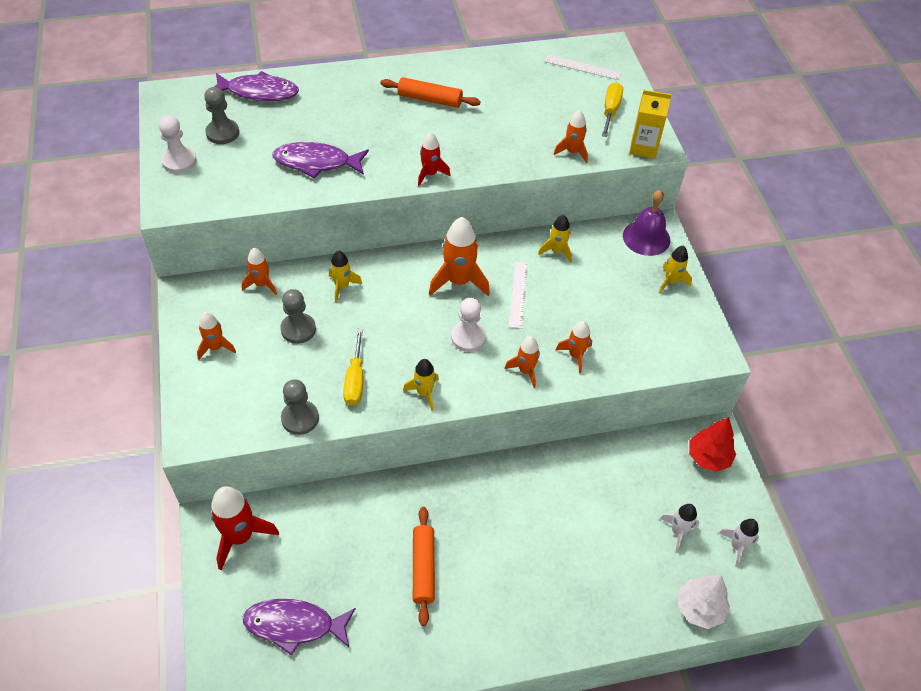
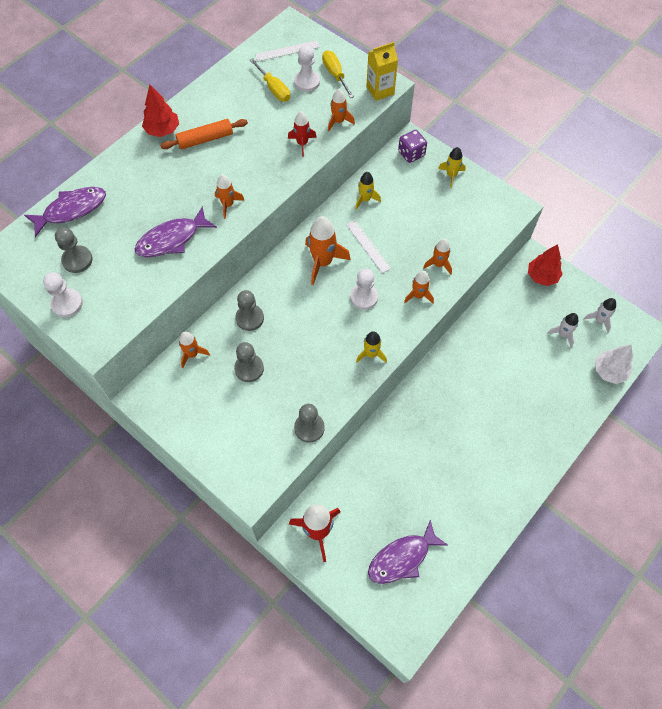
camera: 35 degrees left, 10 degrees up
(216, 347) = (205, 421): orange rocket -> orange rocket (228, 205)
(342, 287) = (249, 318): yellow rocket -> grey pawn
(355, 380) = (320, 376): yellow screwdriver -> yellow screwdriver (274, 89)
(399, 72) = (162, 130): none -> red tree
(423, 568) = (445, 464): orange rolling pin -> none
(430, 174) = (260, 197): red rocket -> red rocket (302, 143)
(575, 102) = (307, 82): none -> white pawn
(646, 237) = (411, 154): purple bell -> purple dice

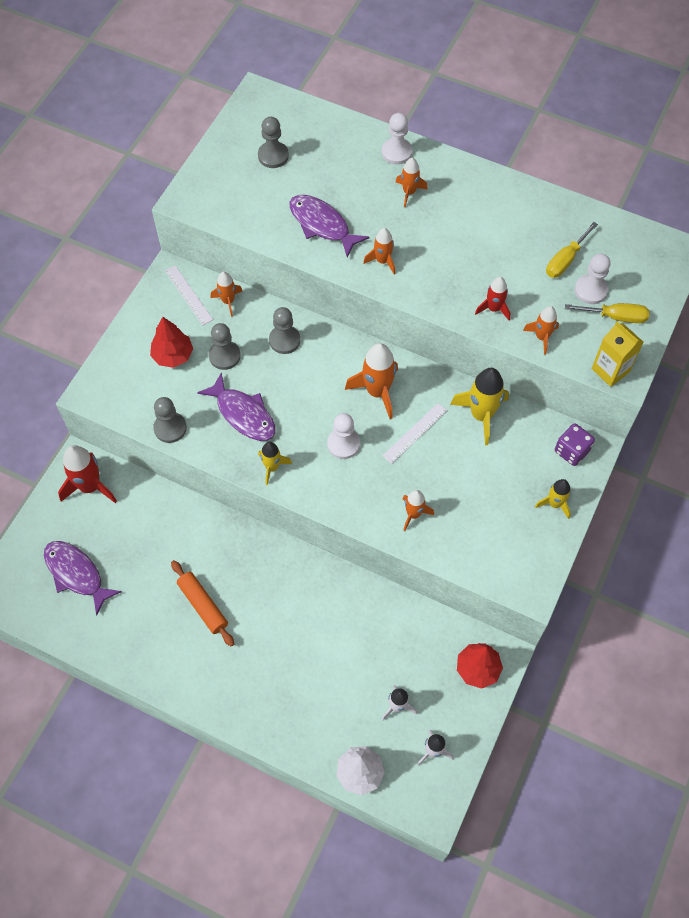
camera: 75 degrees right, 0 degrees up
(67, 303) = (222, 164): white pawn -> white pawn (396, 152)
(71, 210) = (331, 131): purple fish -> purple fish (243, 414)
(162, 130) = (462, 174): red tree -> red tree (173, 355)
(205, 139) = (464, 216): orange rolling pin -> orange rolling pin (203, 605)
(287, 51) = (632, 258): white ruler -> white ruler (188, 295)
(335, 75) = (615, 317): yellow screwdriver -> yellow screwdriver turned 45 degrees clockwise
(365, 199) = (481, 415): yellow rocket -> yellow rocket, size x1.71
(418, 295) = (363, 500): orange rocket -> orange rocket (409, 192)

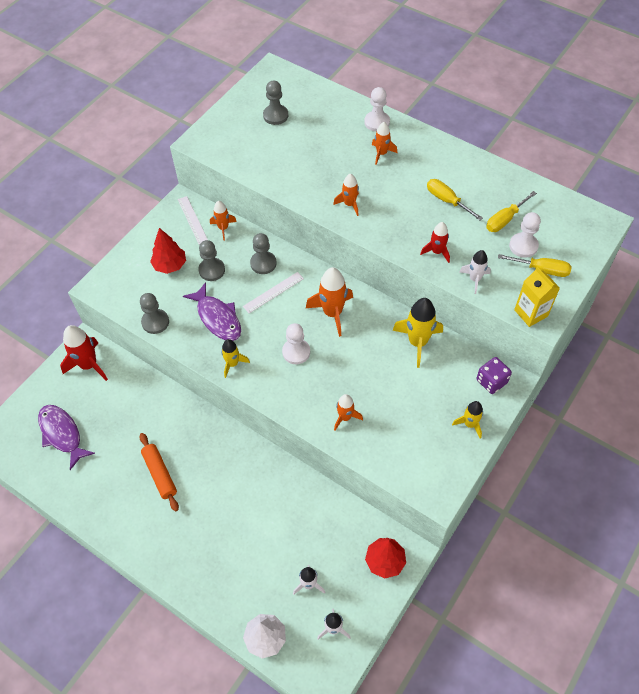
camera: 10 degrees right, 5 degrees down
(322, 225) = (305, 171): purple fish -> none
(415, 433) = (358, 350): white ruler -> white ruler (273, 292)
(495, 244) = (447, 200): none -> yellow screwdriver
(542, 337) = (474, 279): orange rocket -> white rocket

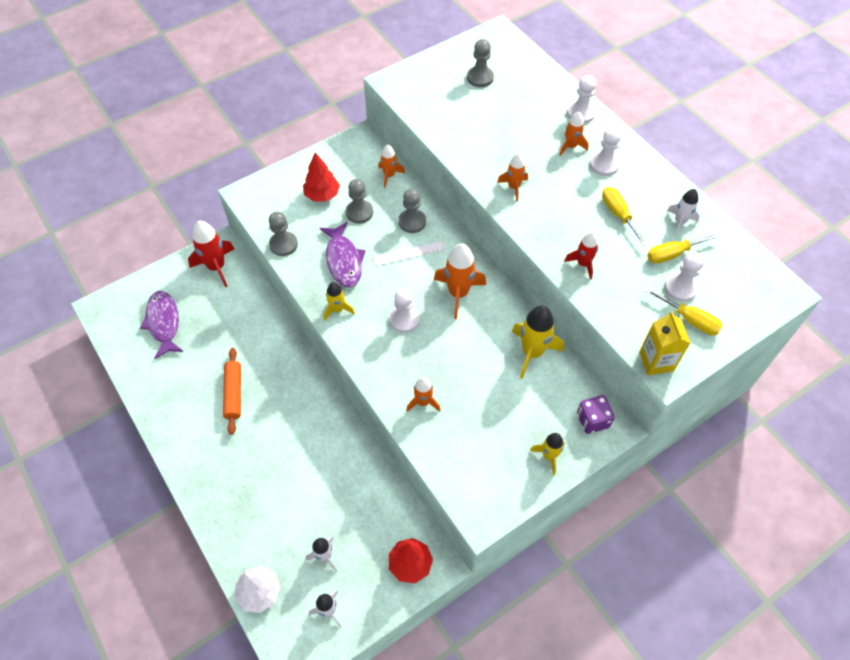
camera: 20 degrees right, 0 degrees up
(192, 220) = (363, 158): white ruler -> none
(416, 161) = (604, 165): none -> white pawn
(474, 279) = (610, 305): white rocket -> white rocket (680, 222)

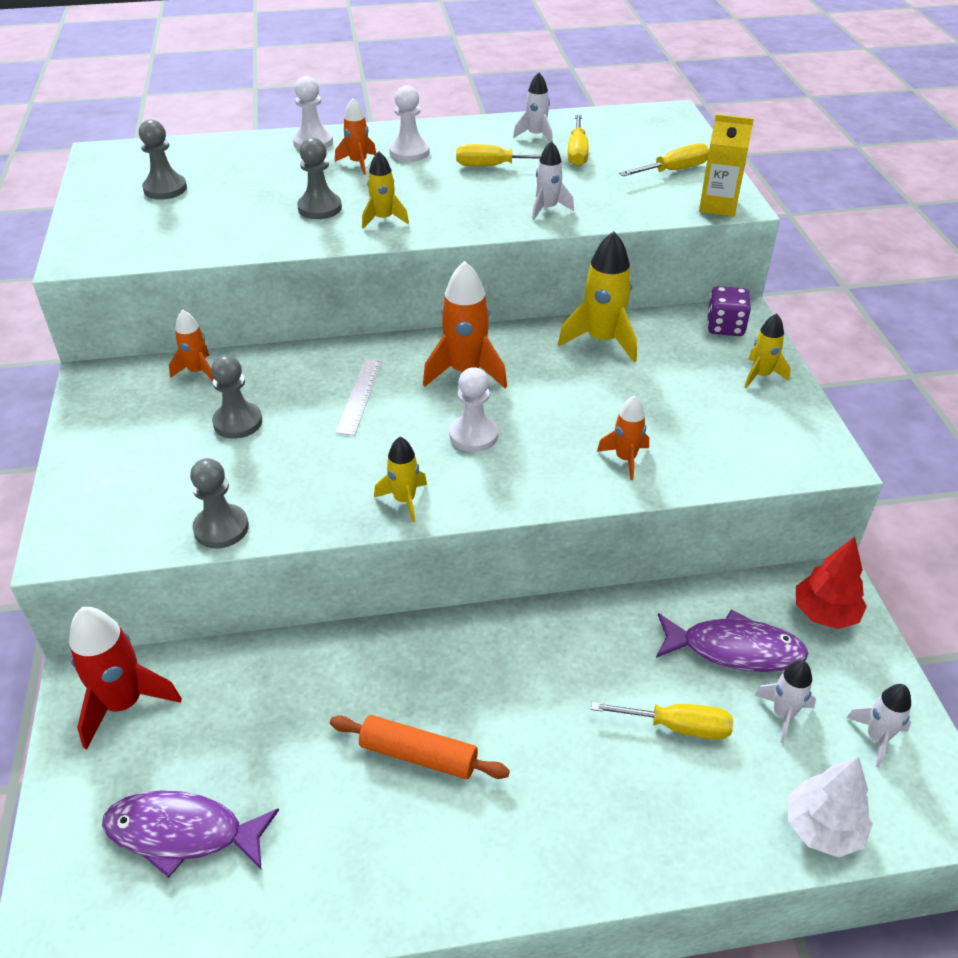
camera: 65 degrees left, 15 degrees down
(295, 504) = (677, 726): none -> yellow screwdriver
(322, 195) = (162, 452): red tree -> none
(343, 260) = (315, 466): purple fish -> purple fish (734, 649)
(412, 222) = (306, 375): grey pawn -> grey pawn (319, 208)
(513, 187) = (383, 219): orange rocket -> yellow rocket
(583, 264) = (547, 209): red rocket -> white rocket
(680, 288) = (627, 162): white pawn -> none

